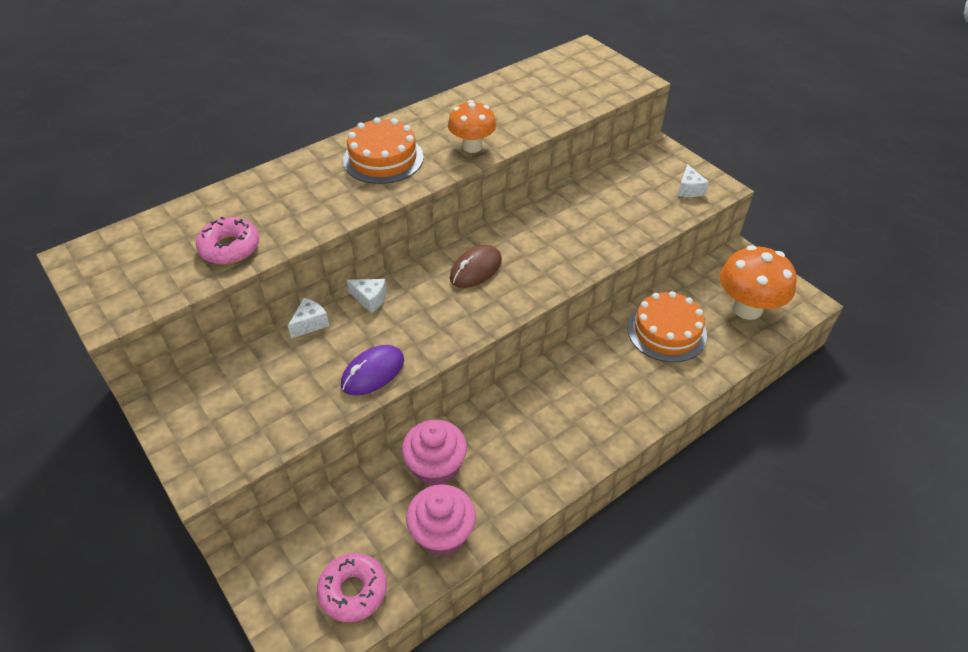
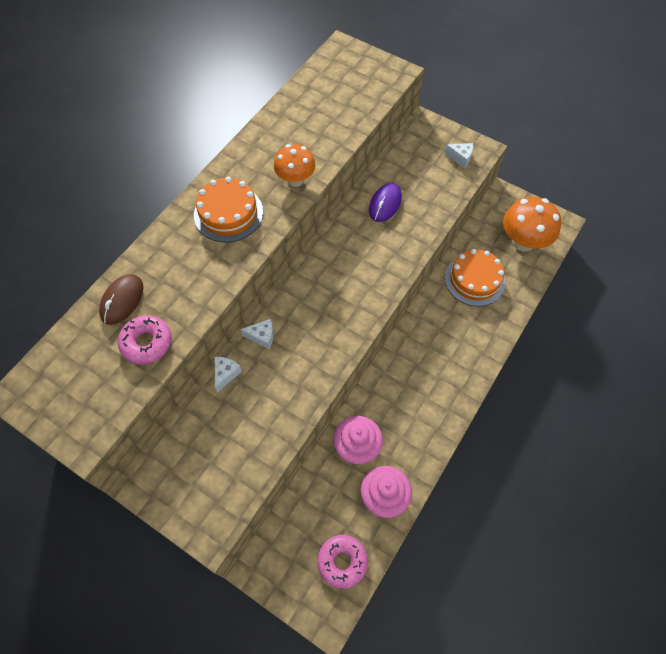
camera: 20 degrees left, 15 degrees up
(373, 372) = (295, 401): purple mouse -> purple mouse (385, 204)
(476, 269) = (331, 283): brown mouse -> brown mouse (122, 300)
(689, 189) = (460, 158): white cheese -> white cheese turned 45 degrees counterclockwise

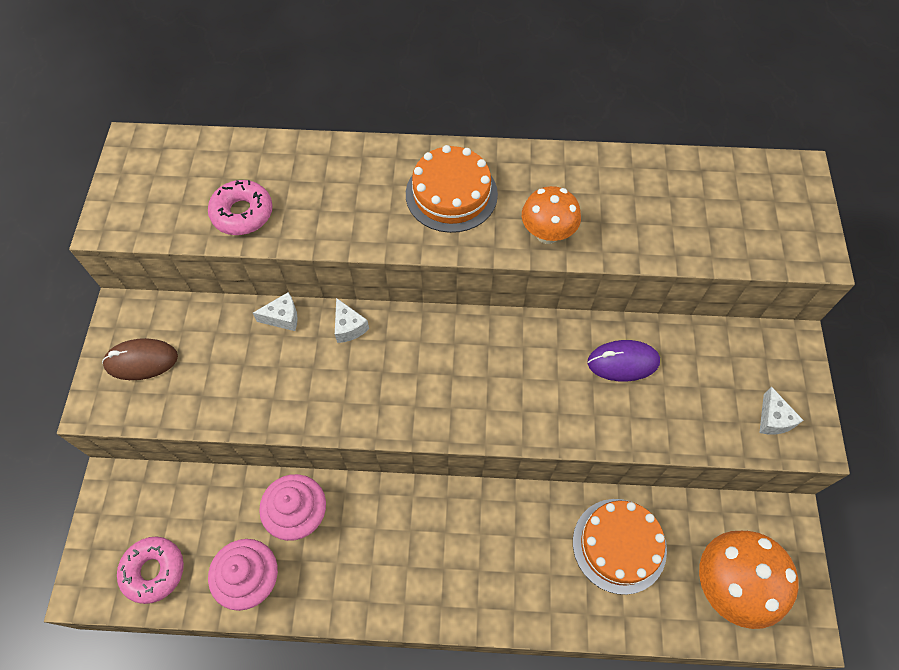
camera: 60 degrees right, 0 degrees up
(122, 300) = (280, 164): brown mouse -> brown mouse (141, 361)

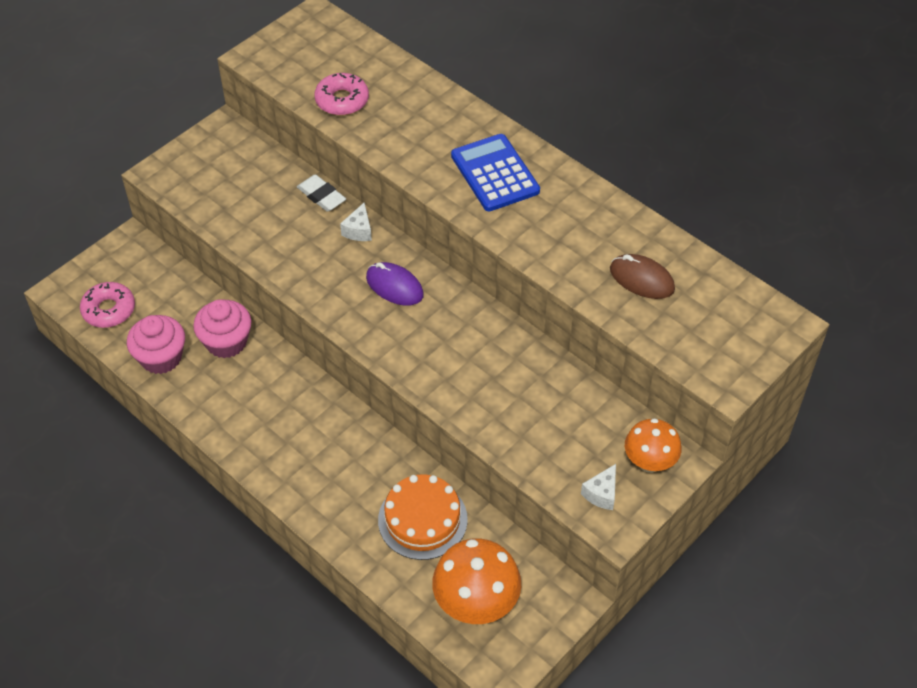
camera: 40 degrees right, 10 degrees down
(141, 361) = (208, 165): brown mouse -> brown mouse (641, 279)
(283, 317) = (321, 196): white cheese -> white eraser
(451, 194) = (495, 173): orange cake -> blue calculator
(547, 234) = (535, 240): orange mushroom -> orange mushroom (649, 462)
(623, 362) = (529, 381): purple mouse -> purple mouse (394, 286)

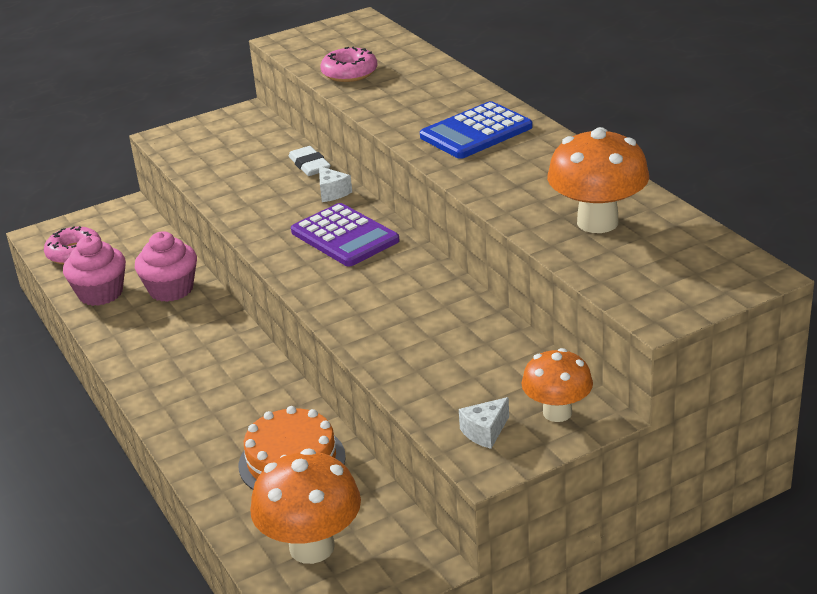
camera: 20 degrees right, 20 degrees down
(359, 230) = (332, 193): white cheese -> white cheese turned 60 degrees counterclockwise
(394, 286) = (344, 236): purple mouse -> purple calculator
(495, 173) = (476, 132): blue calculator -> blue calculator turned 120 degrees counterclockwise
(641, 279) = (597, 222): brown mouse -> orange mushroom

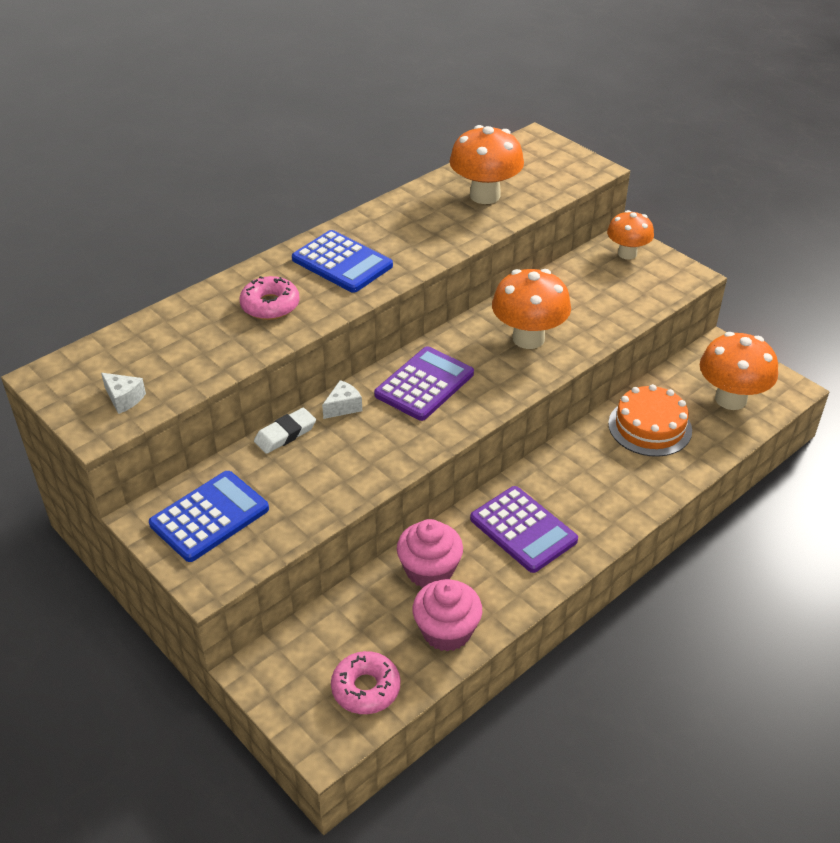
camera: 105 degrees left, 10 degrees up
(187, 346) = (523, 530): none -> purple calculator
(229, 135) = (209, 517): none -> blue calculator
(349, 73) = (203, 359): pink donut -> pink donut (270, 305)
(395, 307) = (528, 338): none -> orange mushroom
(485, 432) = (659, 279): white cheese -> white cheese (124, 399)

